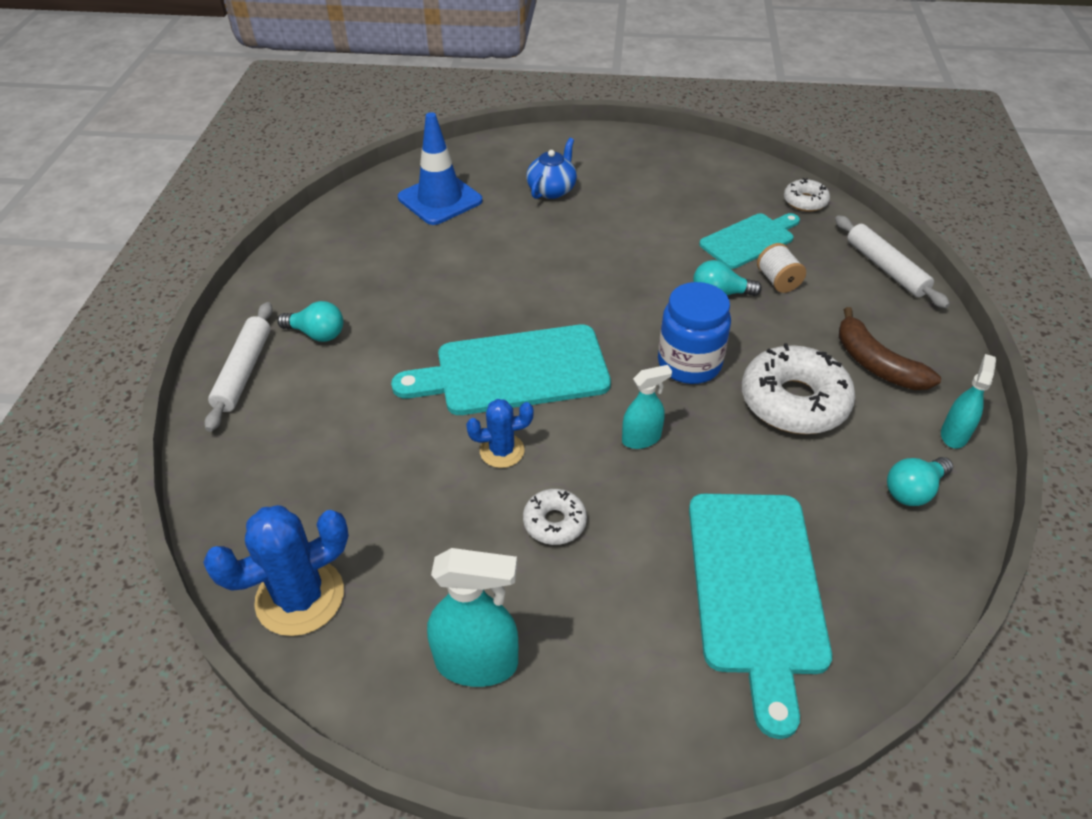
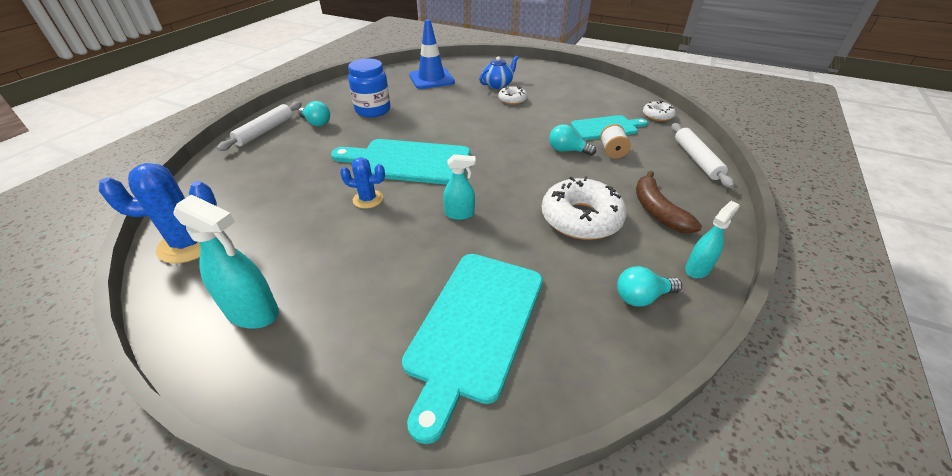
camera: 20 degrees right, 5 degrees down
(554, 522) = (368, 245): white donut -> white donut (512, 100)
(689, 364) = (521, 182): blue jar -> blue jar (373, 110)

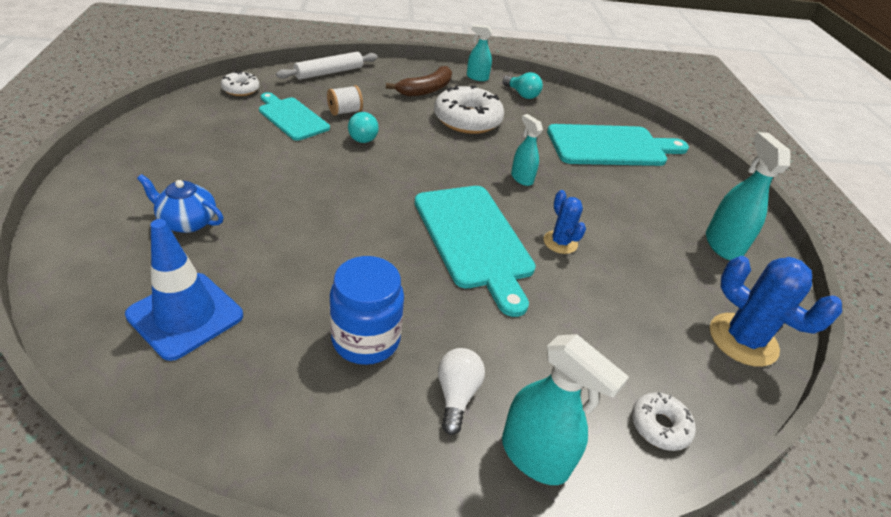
camera: 125 degrees left, 0 degrees up
(265, 131) = (535, 456): white rolling pin -> turquoise spray bottle
(316, 123) = (456, 395): turquoise light bulb -> white light bulb
(512, 100) = (244, 196): white donut -> white donut (659, 426)

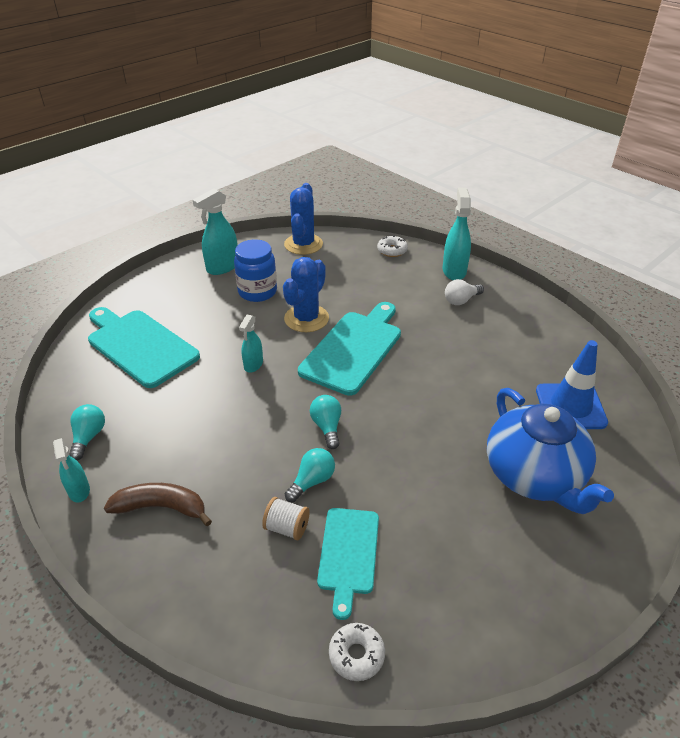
camera: 125 degrees left, 0 degrees up
(187, 222) = (534, 476): blue teapot -> blue teapot, size x2.01
(329, 72) = (217, 620): white rolling pin -> none
(366, 340) = (479, 340): blue jar -> blue jar (257, 292)
(399, 168) = (327, 427): none -> turquoise light bulb
(467, 120) = (194, 440): white donut -> none
(560, 242) = (306, 318): blue cactus -> blue cactus, size x1.71

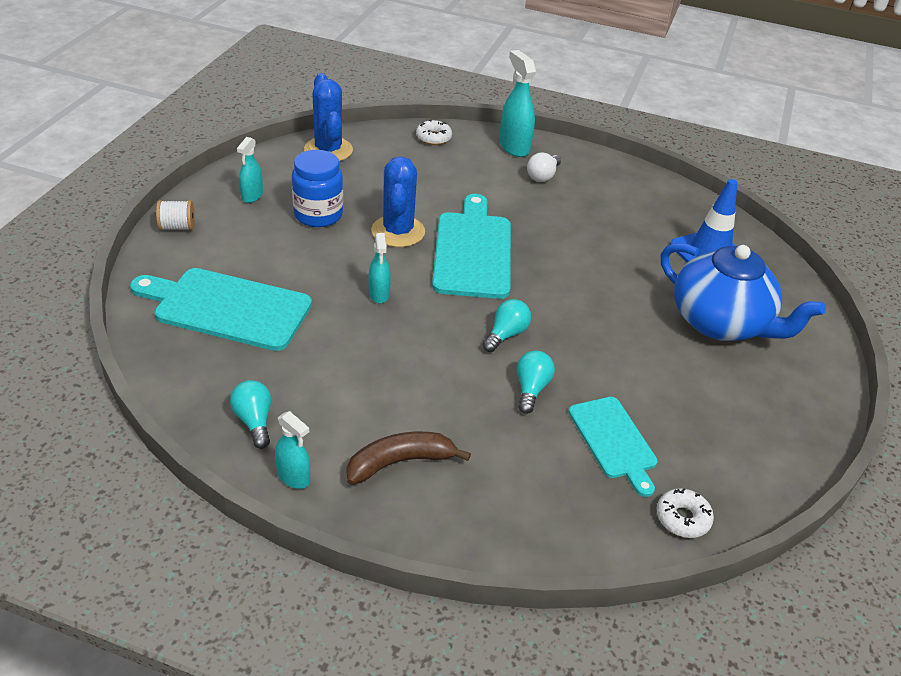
camera: 30 degrees left, 0 degrees up
(222, 267) = (252, 196): turquoise spray bottle -> turquoise spray bottle, size x0.61
(287, 527) = (540, 438): white spool -> white spool (177, 227)
(327, 427) = (506, 334): turquoise light bulb -> turquoise light bulb turned 75 degrees clockwise

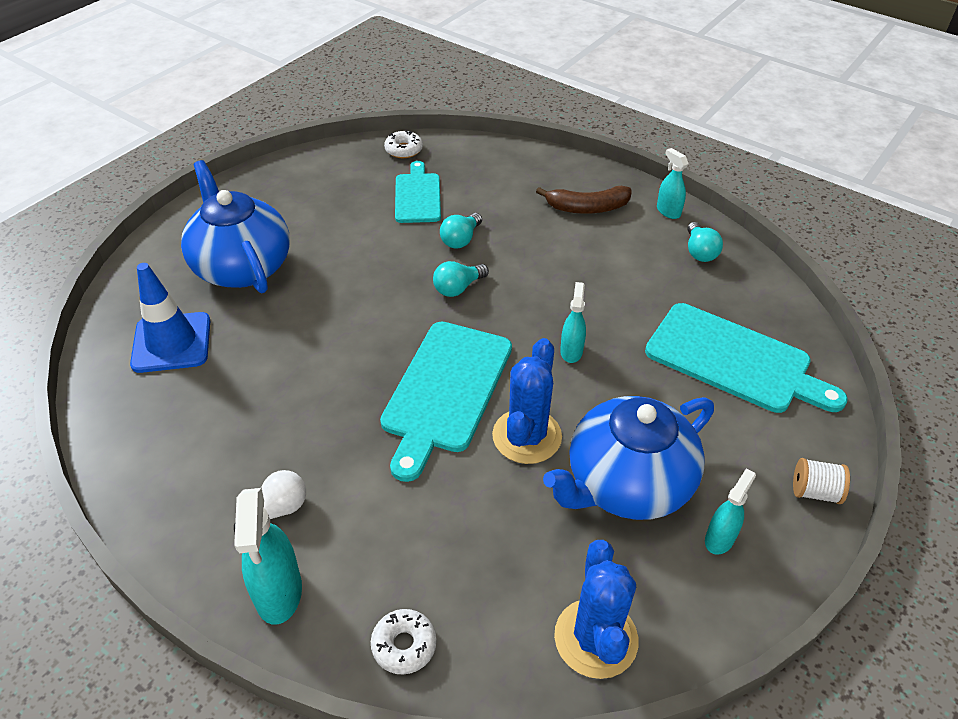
camera: 160 degrees left, 5 degrees up
(318, 215) = (626, 483): blue jar -> blue teapot

